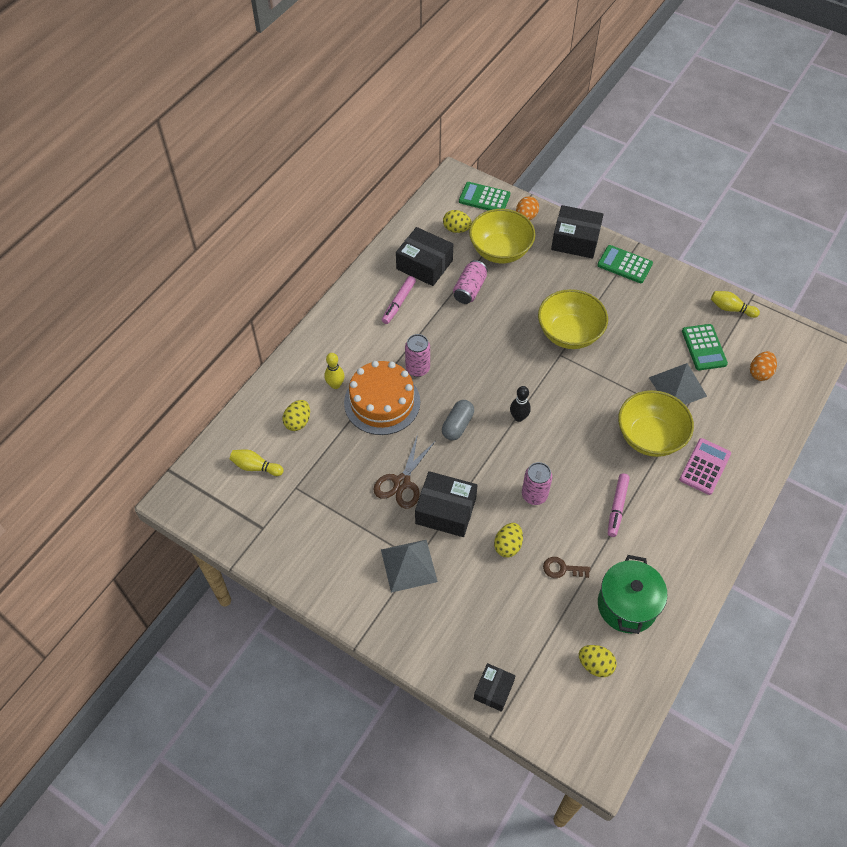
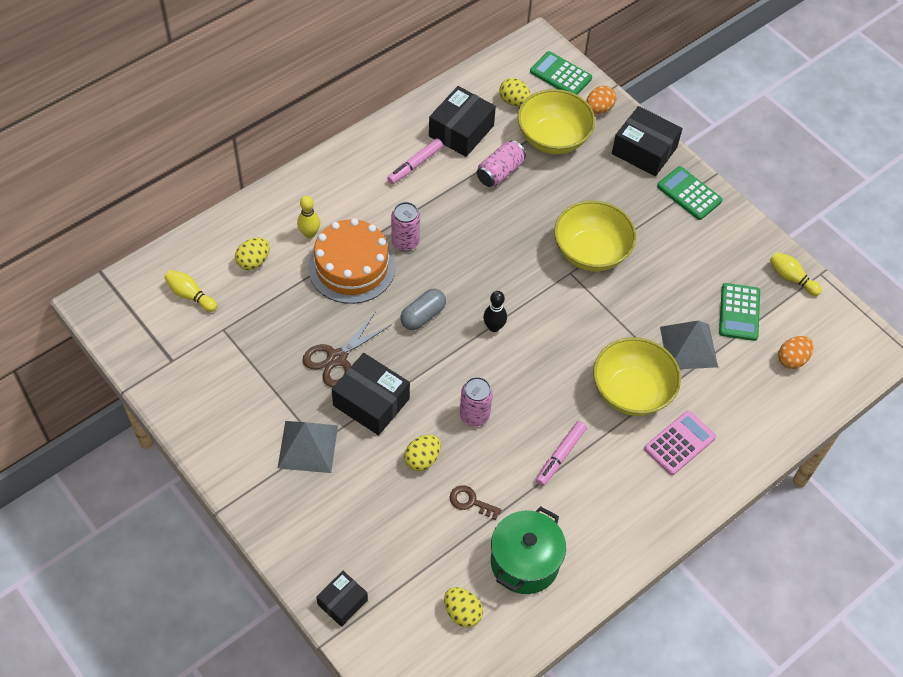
camera: 15 degrees right, 0 degrees up
(424, 265) = (461, 131): black box -> black box turned 75 degrees clockwise

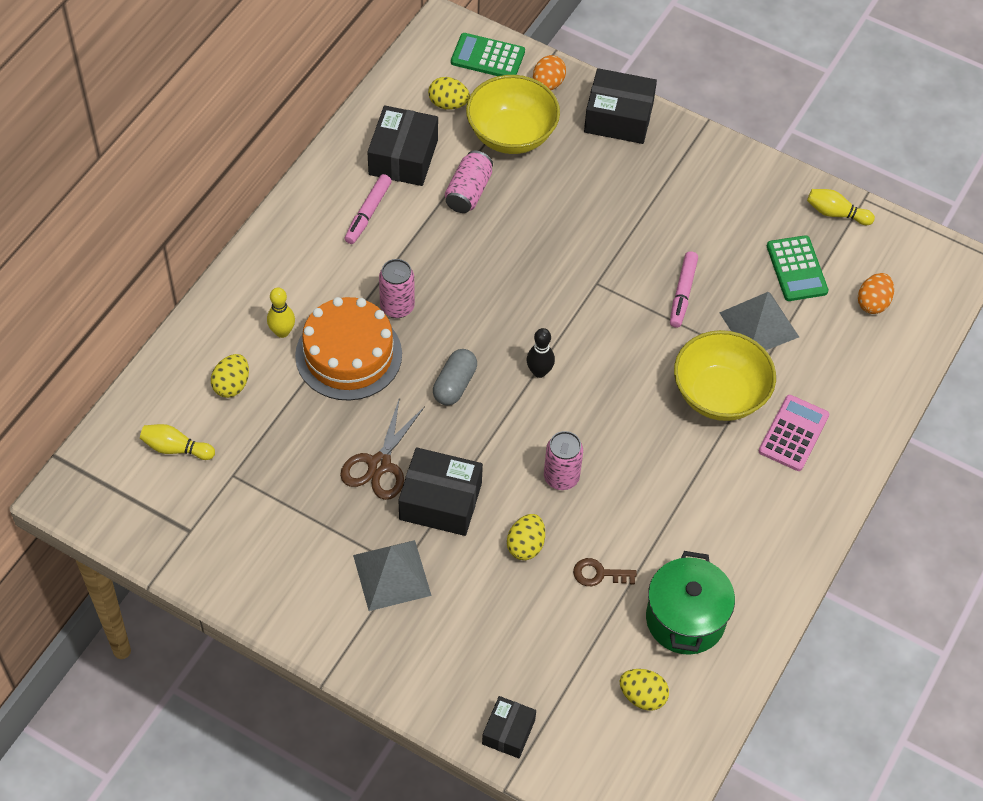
camera: 20 degrees left, 0 degrees up
(560, 456) = (674, 490): pink marker -> pink marker (682, 293)
(591, 252) = (609, 253): yellow bowl -> none
(689, 194) = (688, 152): green calculator -> none

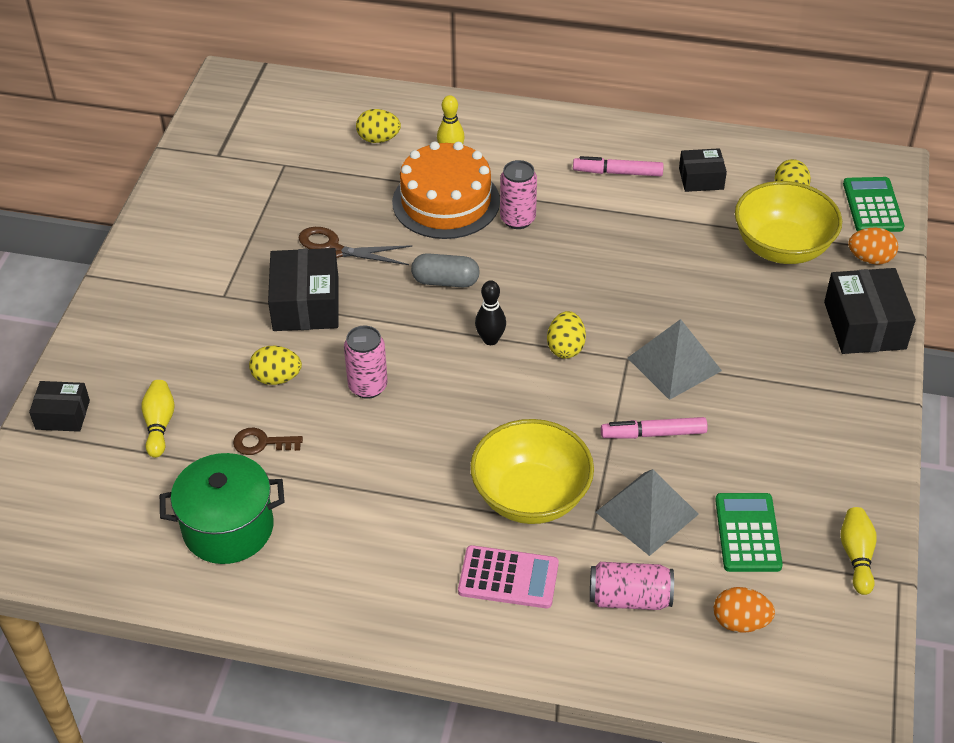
camera: 75 degrees right, 10 degrees down
(176, 448) = (298, 125): yellow bowling pin -> yellow bowling pin (159, 425)
(392, 575) = (213, 291): grey pyramid -> grey pyramid (674, 364)
(403, 157) = (701, 179): black box -> black box, size x0.60
(468, 192) = (687, 234): pink can -> pink can (629, 598)
(599, 574) = (261, 443): brown key -> brown key turned 75 degrees counterclockwise
(642, 696) = (125, 511): yellow egg -> yellow egg (565, 348)
(796, 269) = (748, 533): green calculator -> green calculator turned 120 degrees clockwise

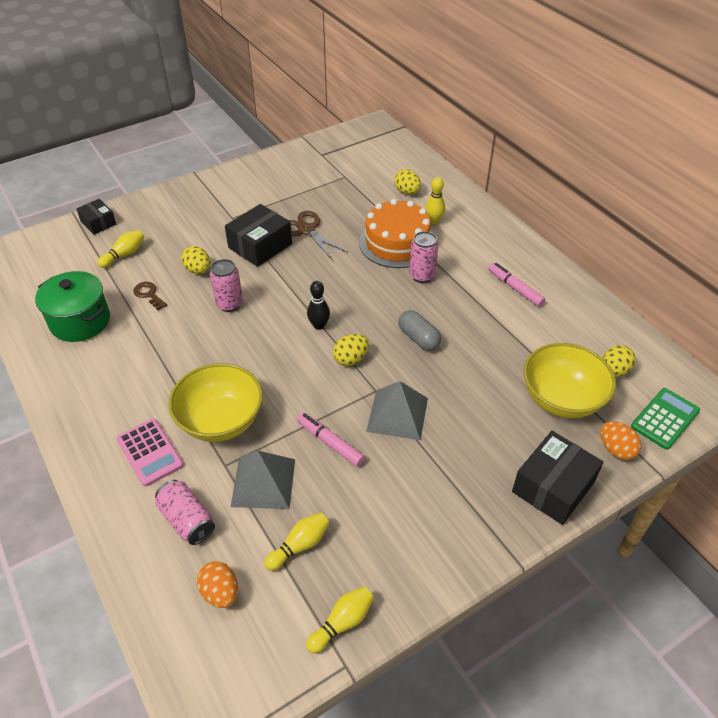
camera: 45 degrees right, 0 degrees up
(445, 281) = (339, 281): grey capsule -> grey capsule (418, 338)
(701, 179) = (563, 324): black box -> none
(748, 533) = (300, 545): green calculator -> yellow bowling pin

